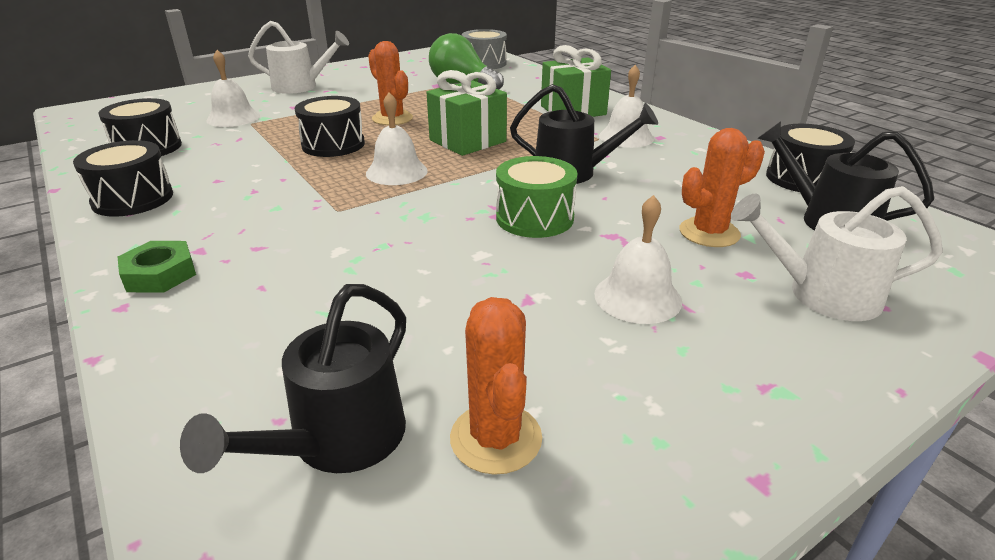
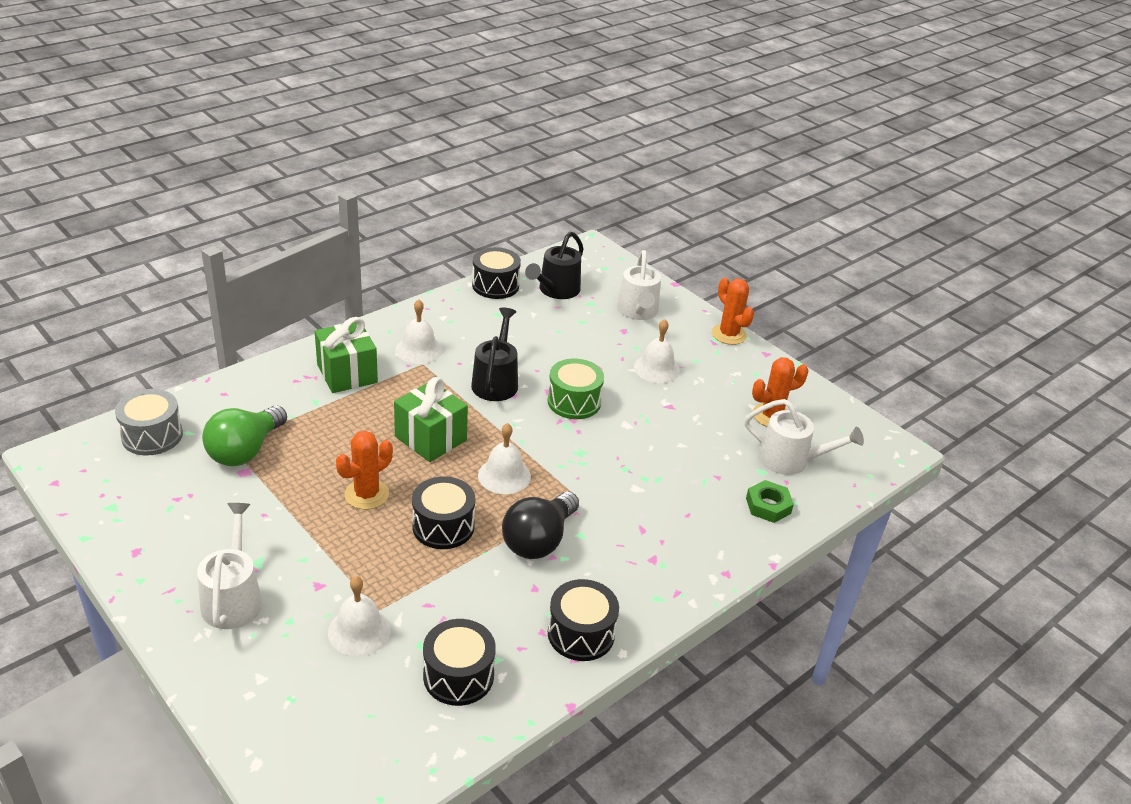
camera: 100 degrees left, 5 degrees up
(160, 274) = (687, 568): green nut -> green nut (768, 506)
(283, 185) = (539, 540): none -> black light bulb
(337, 442) = (791, 460): black watering can -> white watering can
(709, 233) = (580, 335): orange cactus -> orange cactus (729, 334)

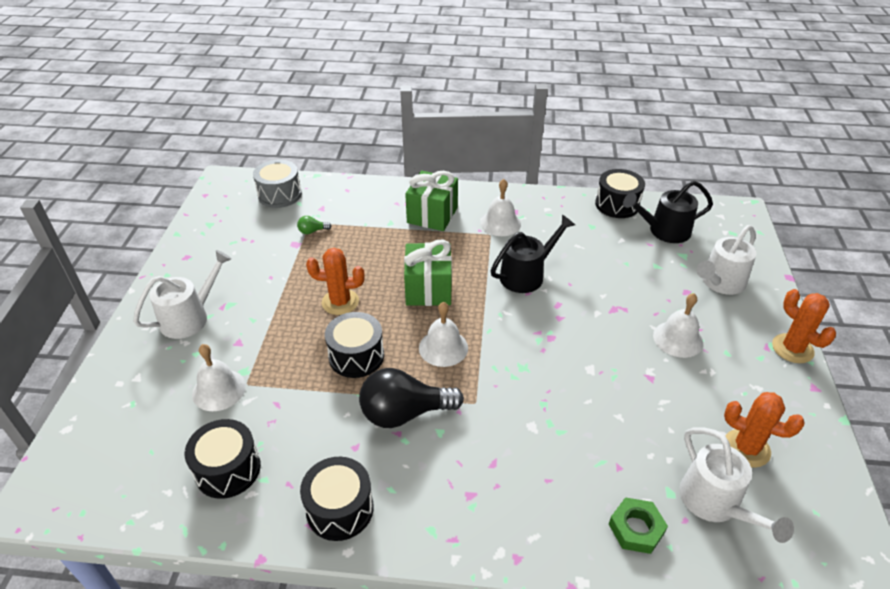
camera: 50 degrees right, 5 degrees up
(245, 451) = (312, 231): green light bulb -> green light bulb, size x0.42
(574, 402) = (568, 324): green drum -> none
(729, 334) = (792, 348): orange cactus -> orange cactus turned 45 degrees counterclockwise

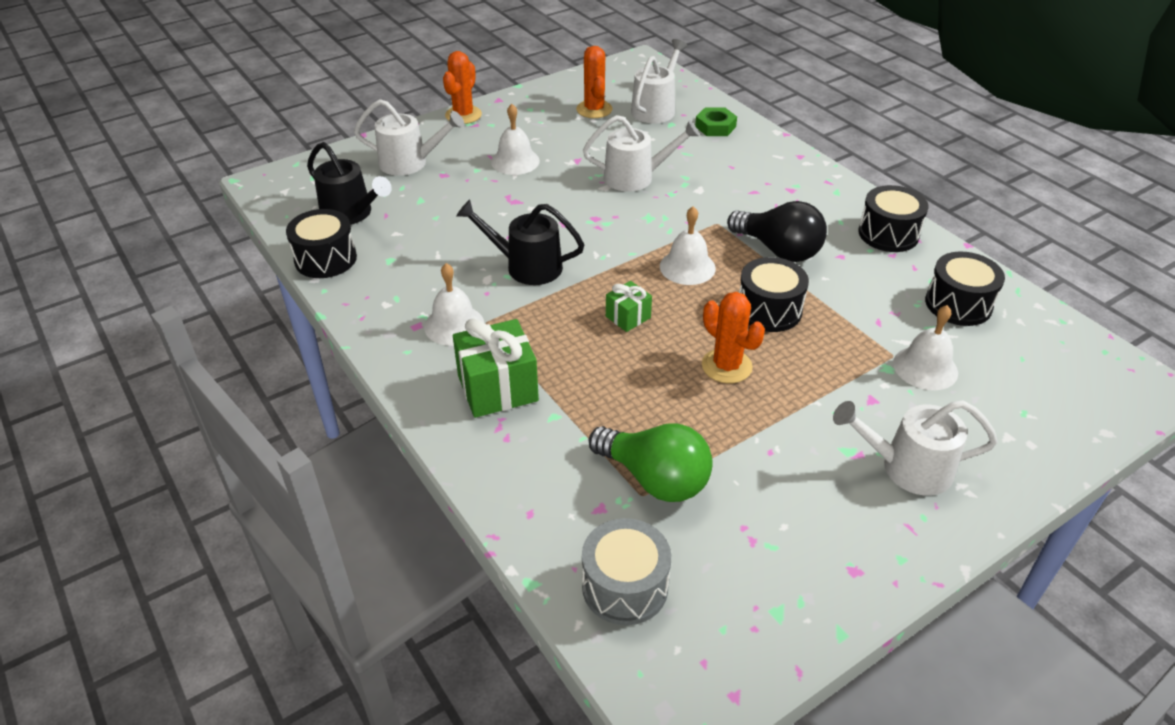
camera: 130 degrees left, 0 degrees up
(312, 231) = (654, 479): green light bulb -> green light bulb, size x2.39
(428, 289) = (628, 317): green gift -> green gift, size x0.54
(588, 397) = (636, 177): none -> white watering can

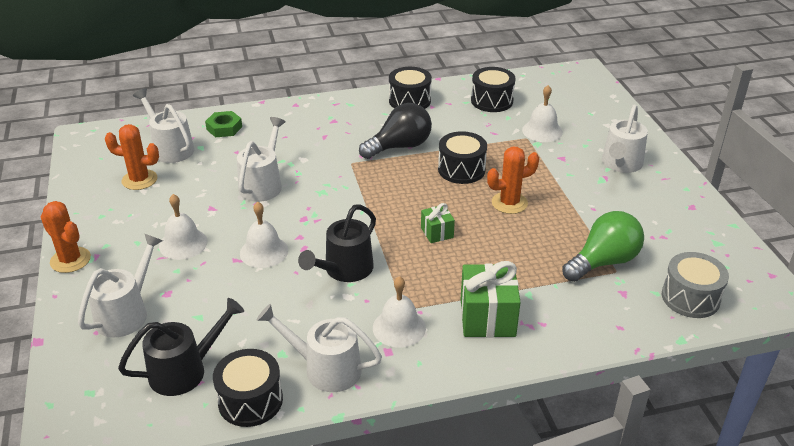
camera: 70 degrees left, 5 degrees down
(379, 291) = (325, 368): none -> white watering can
(687, 267) = (395, 190): white bell -> white bell (264, 251)

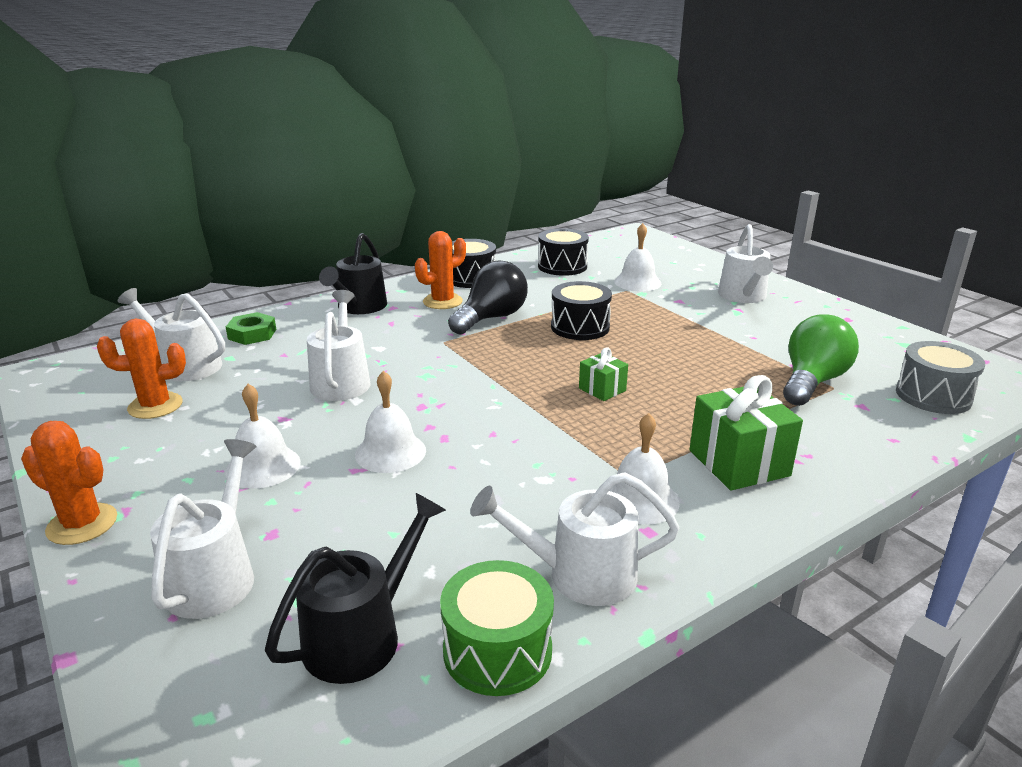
camera: 20 degrees left, 10 degrees down
(250, 400) = (497, 651): black drum -> green drum
(344, 270) = (517, 451): black watering can -> black watering can (359, 307)
(509, 203) = (660, 347): orange cactus -> orange cactus (442, 302)

